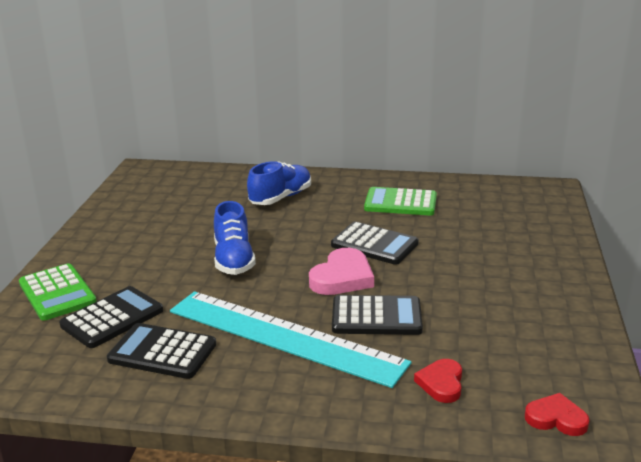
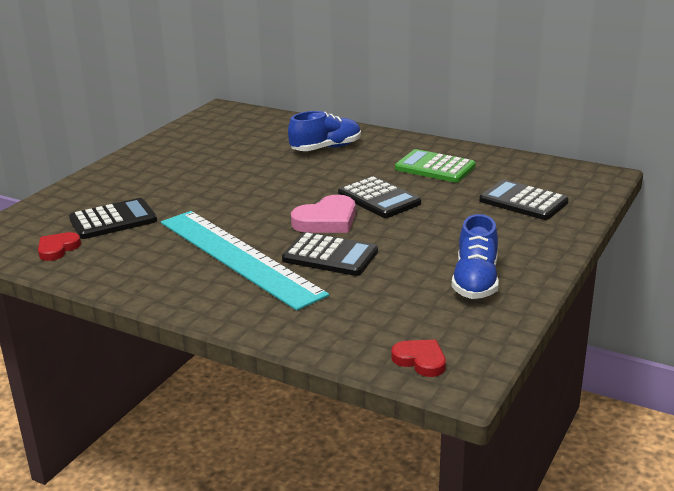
camera: 20 degrees right, 0 degrees up
(57, 293) = (85, 195): green calculator -> none
(162, 352) = (133, 251): black calculator -> black calculator (523, 201)
(234, 259) = (244, 192): blue shoe -> blue shoe (475, 281)
(441, 383) = (342, 315): red heart -> red heart (57, 249)

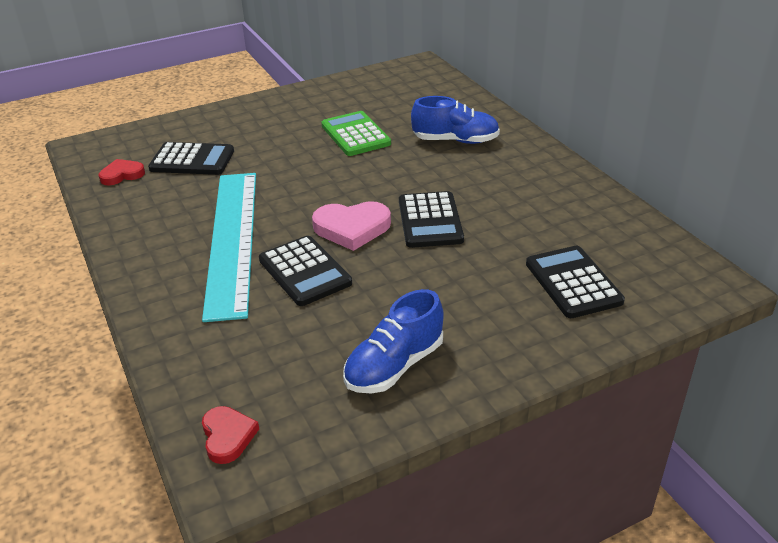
camera: 35 degrees right, 10 degrees up
(435, 167) = (532, 202): green calculator -> green calculator (355, 135)

